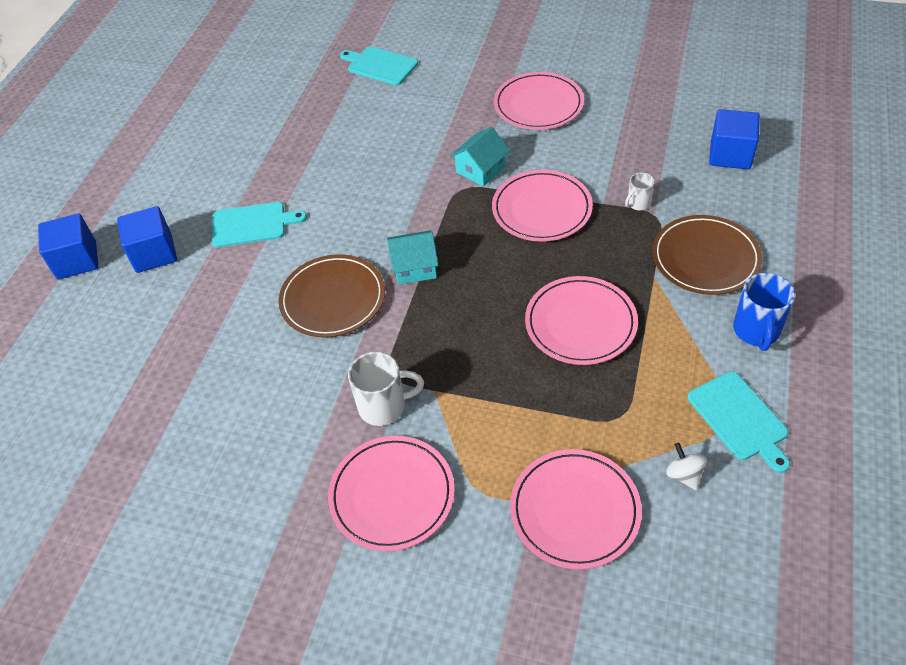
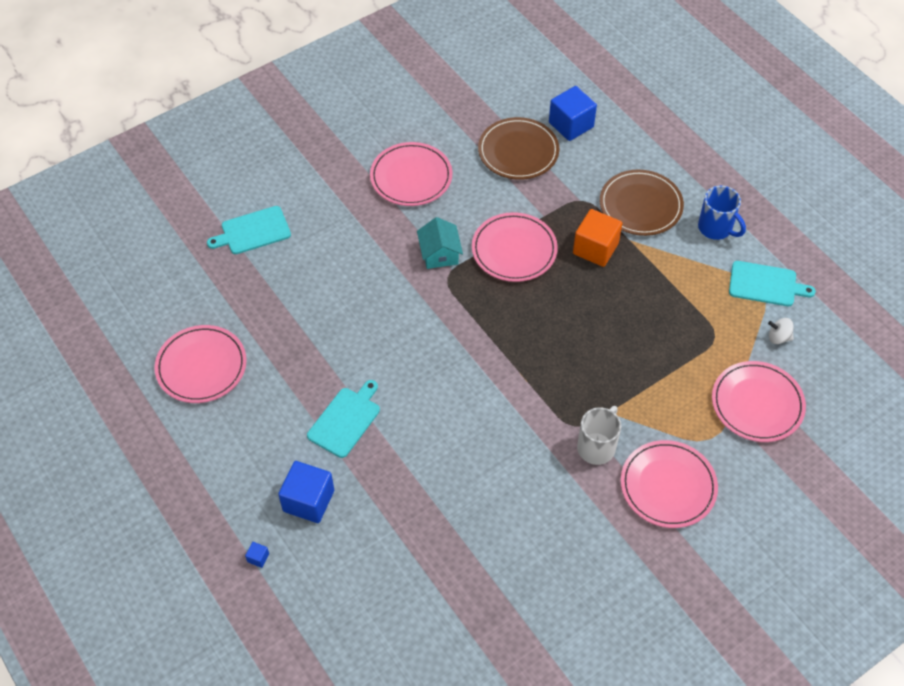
camera: 55 degrees left, 5 degrees up
(77, 260) = (258, 558): blue cube -> blue cube, size x0.41
(333, 299) = (474, 417): brown plate -> brown plate (518, 151)
(414, 267) = (493, 352): turquoise house -> none
(580, 323) = (629, 302): pink plate -> pink plate (201, 366)
(612, 259) = (595, 248): none -> orange cube
(638, 203) = (562, 200): white mug -> none

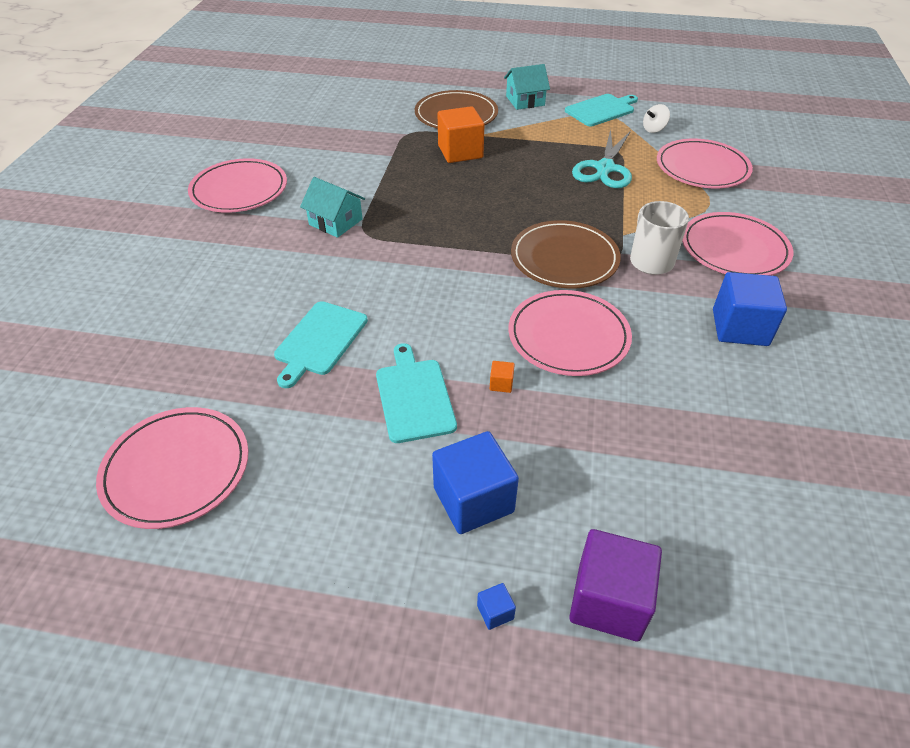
camera: 45 degrees left, 10 degrees down
(253, 231) = (107, 313): turquoise cutting board -> turquoise cutting board (319, 341)
(309, 599) = (608, 600): none -> purple cube
(397, 451) = (501, 384): none -> orange cube
(514, 250) = (398, 185): pink plate -> pink plate (568, 336)
(518, 151) = (316, 132): brown plate -> brown plate (564, 258)
(571, 125) = (338, 100): blue cube -> blue cube (740, 327)
(680, 346) = (605, 168): none -> turquoise scissors
(716, 228) = (525, 101): blue mug -> turquoise house

